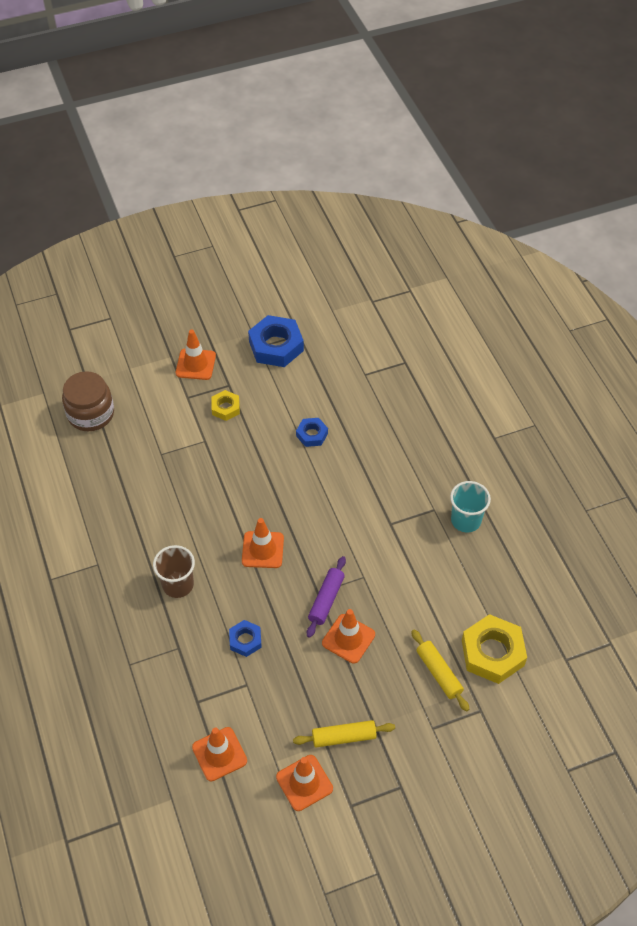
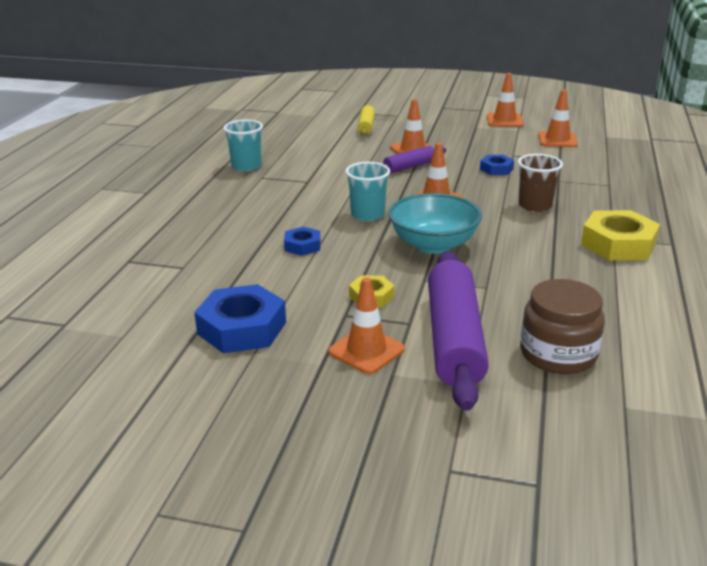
camera: 145 degrees left, 25 degrees down
(154, 396) = (454, 339): none -> purple rolling pin
(224, 484) = (433, 245): none -> turquoise bowl
(300, 498) = (367, 214): none -> turquoise cup
(344, 737) = (460, 125): yellow rolling pin -> none
(492, 653) = (319, 123): yellow nut -> yellow nut (618, 244)

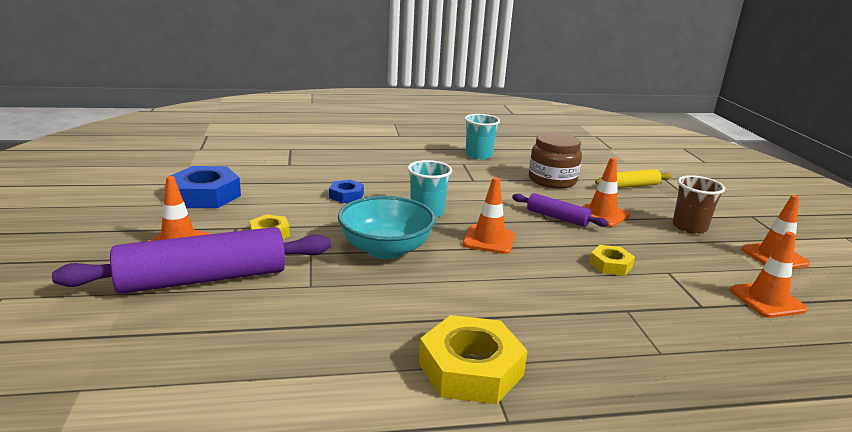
camera: 65 degrees right, 5 degrees down
(496, 169) = (610, 265): blue nut -> yellow nut
(535, 206) = (531, 298): brown cup -> brown cup (689, 227)
(558, 354) = (183, 339): brown jar -> brown jar (552, 180)

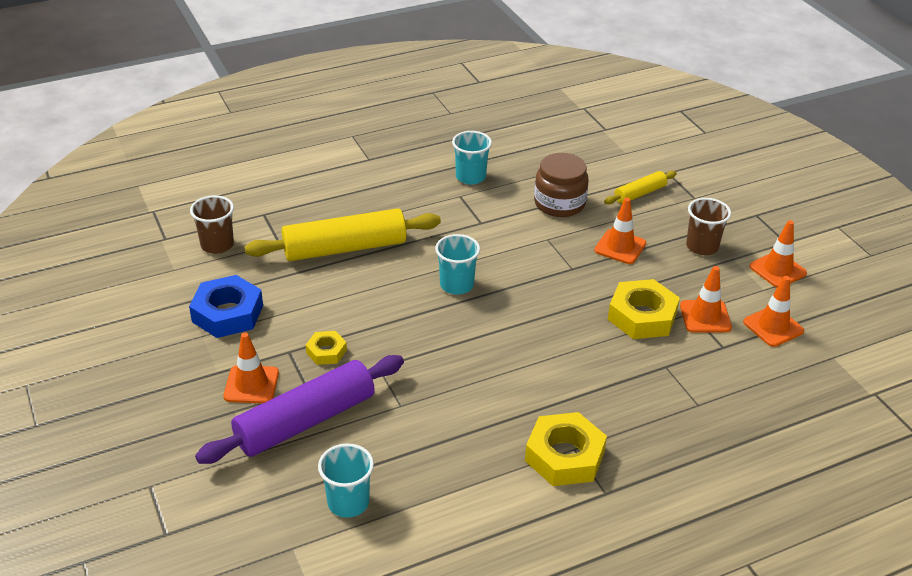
camera: 15 degrees left, 15 degrees up
(184, 358) = (348, 502): none -> turquoise cup
(237, 158) = (217, 245): none -> brown cup
(341, 175) = (344, 248): none -> yellow rolling pin
(346, 195) = (367, 279): blue nut -> none
(385, 249) = (442, 345): turquoise bowl -> none
(489, 240) = (528, 309): orange traffic cone -> orange traffic cone (705, 317)
(557, 217) = (580, 262): purple rolling pin -> none
(610, 265) = (642, 316): yellow nut -> yellow nut, size x1.85

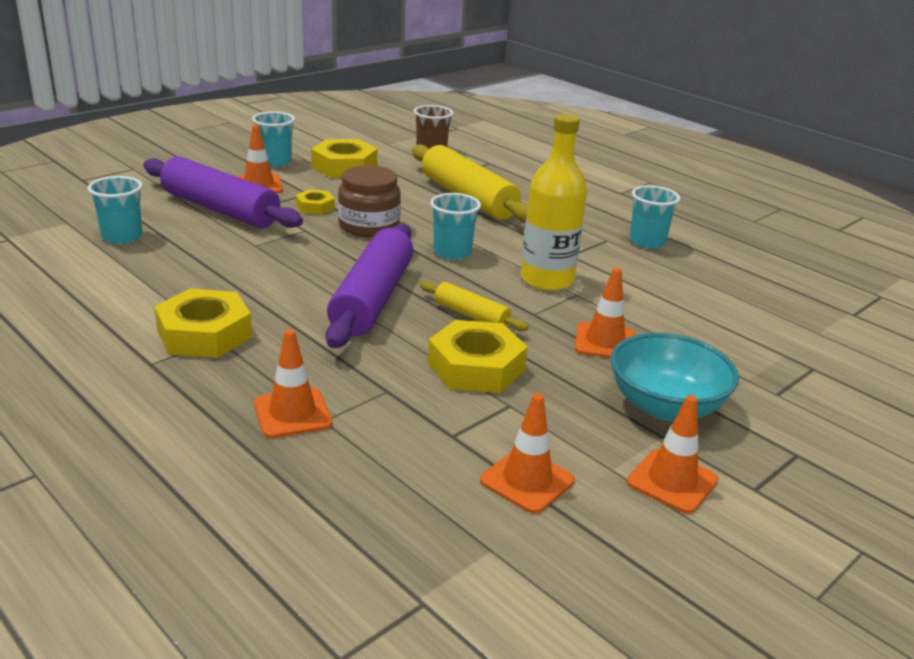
camera: 70 degrees right, 10 degrees down
(186, 363) = (275, 161): none -> turquoise cup
(227, 313) = (344, 167): blue nut -> yellow nut
(520, 247) = (546, 279): none -> yellow bottle
(528, 348) = (372, 299): none -> purple rolling pin
(559, 203) = (653, 296): brown jar -> brown jar (369, 226)
(639, 194) = (736, 349): yellow rolling pin -> yellow rolling pin (471, 315)
(702, 246) = (665, 406): brown cup -> turquoise bowl
(705, 317) = (508, 416): orange traffic cone -> orange traffic cone (292, 413)

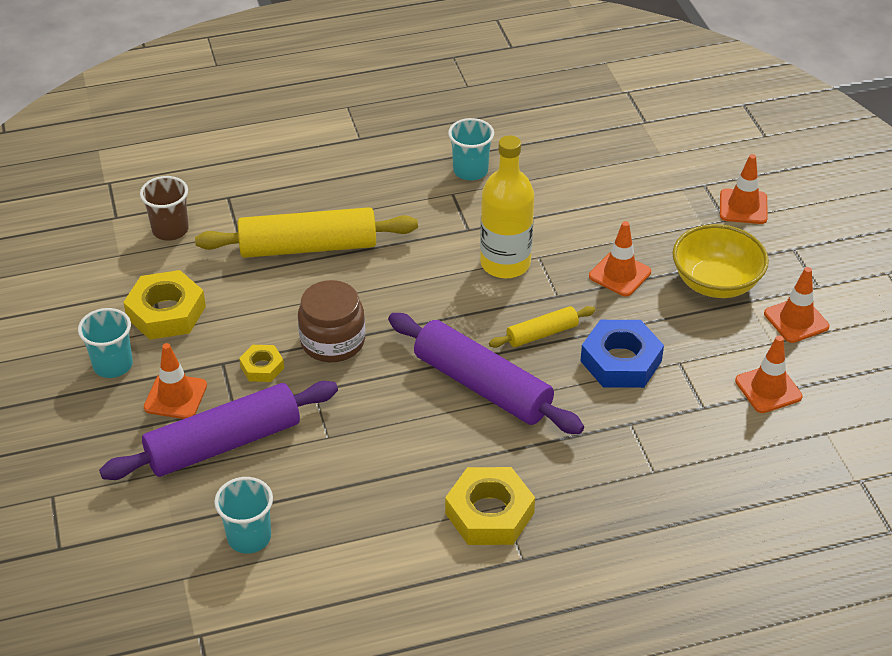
camera: 60 degrees left, 15 degrees up
(292, 413) = (637, 487): orange traffic cone -> orange traffic cone (743, 207)
(452, 252) = (422, 303): turquoise cup -> none
(476, 367) = (620, 361): yellow nut -> blue nut
(665, 406) = (715, 282): turquoise bowl -> yellow bowl

